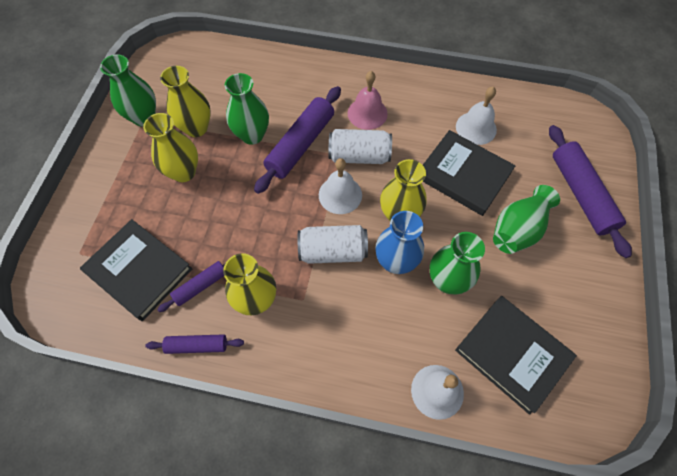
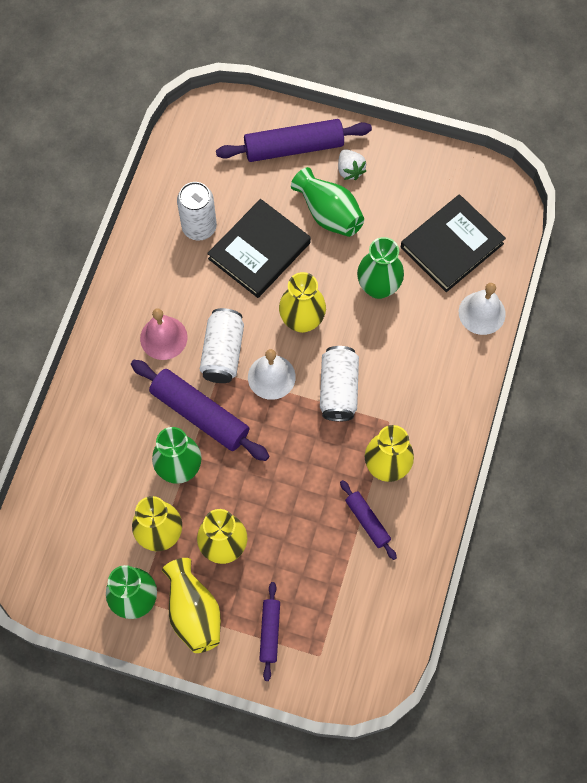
camera: 85 degrees left, 5 degrees up
(129, 156) = (194, 612): none -> yellow vase
(139, 271) = (346, 587): black book -> none
(197, 346) = (430, 523): purple rolling pin -> purple rolling pin (270, 632)
(396, 262) = (354, 331): blue vase -> none
(476, 128) = (199, 227): white bell -> white can
(572, 246) = (350, 170): none -> white strawberry

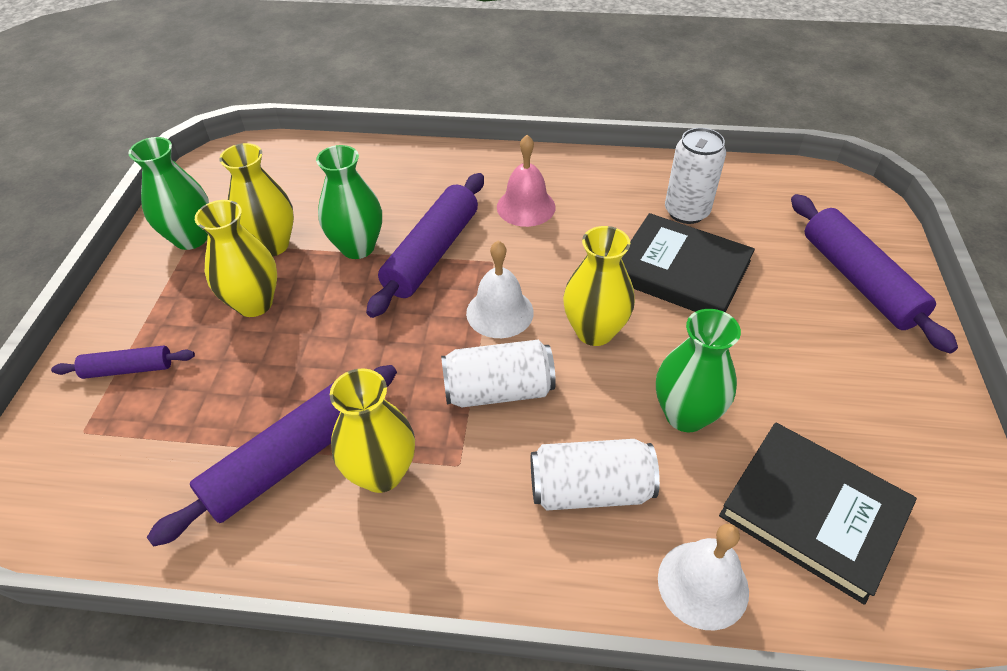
camera: 80 degrees right, 20 degrees down
(194, 612) = (168, 290): yellow vase -> none
(223, 353) = (521, 260): white can -> white can (590, 489)
(328, 214) = (777, 335): green vase -> none
(350, 170) = (864, 348): white strawberry -> none
(367, 521) = (288, 460): purple rolling pin -> purple rolling pin, size x1.84

